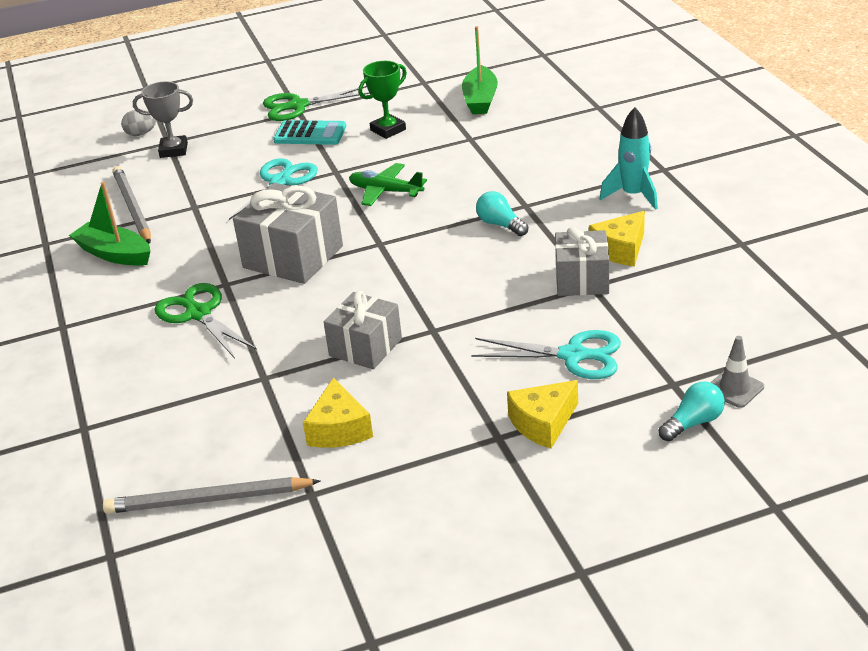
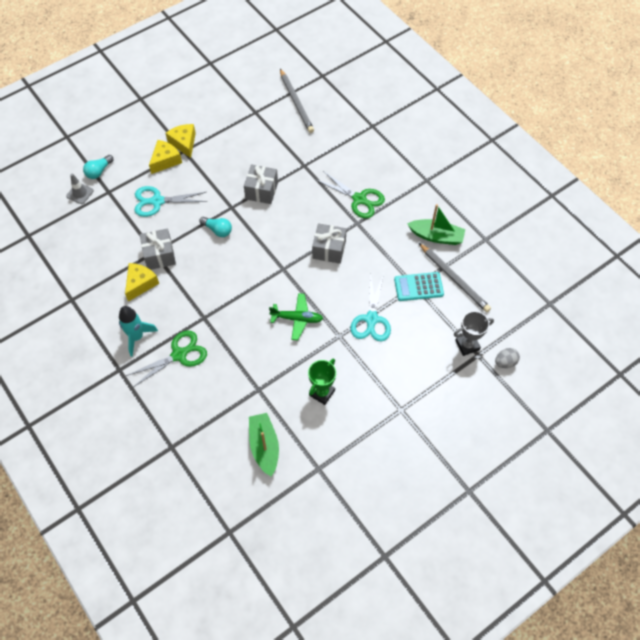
camera: 160 degrees right, 25 degrees up
(208, 500) = (296, 102): grey pencil -> grey pencil turned 90 degrees clockwise
(293, 257) = (329, 249): grey gift -> grey gift, size x0.66
(298, 106) = (405, 417): green scissors -> green scissors (179, 355)
(310, 134) = (377, 379): turquoise calculator -> turquoise calculator (418, 287)
(339, 429) = (256, 143): yellow cheese -> yellow cheese (184, 143)
(500, 225) = (215, 296): turquoise light bulb -> turquoise light bulb (218, 230)

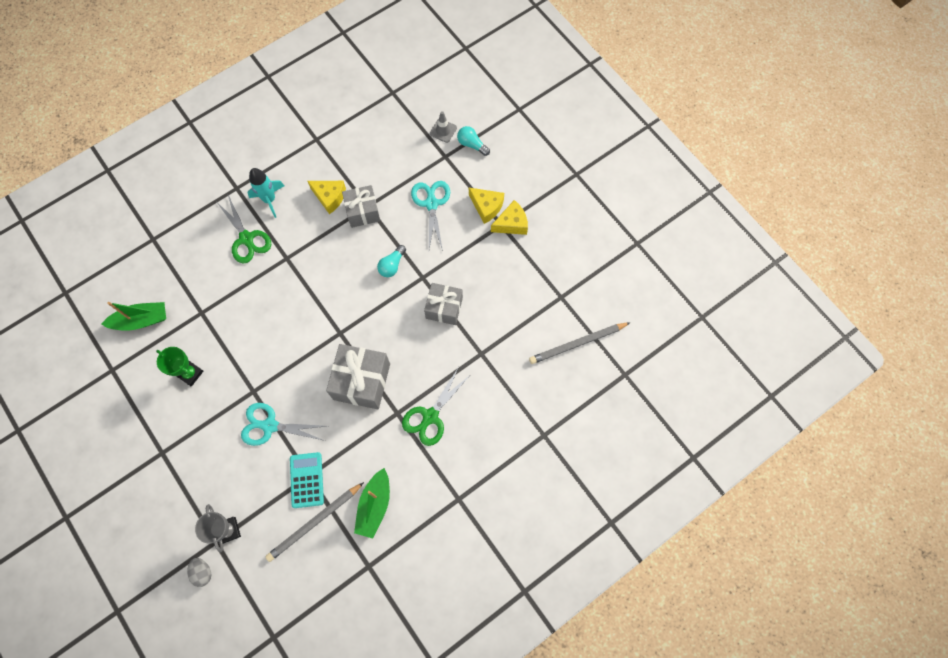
camera: 90 degrees right, 10 degrees up
(297, 319) = (277, 348): green plane -> none
(329, 249) = (361, 381): grey gift -> grey gift, size x1.51

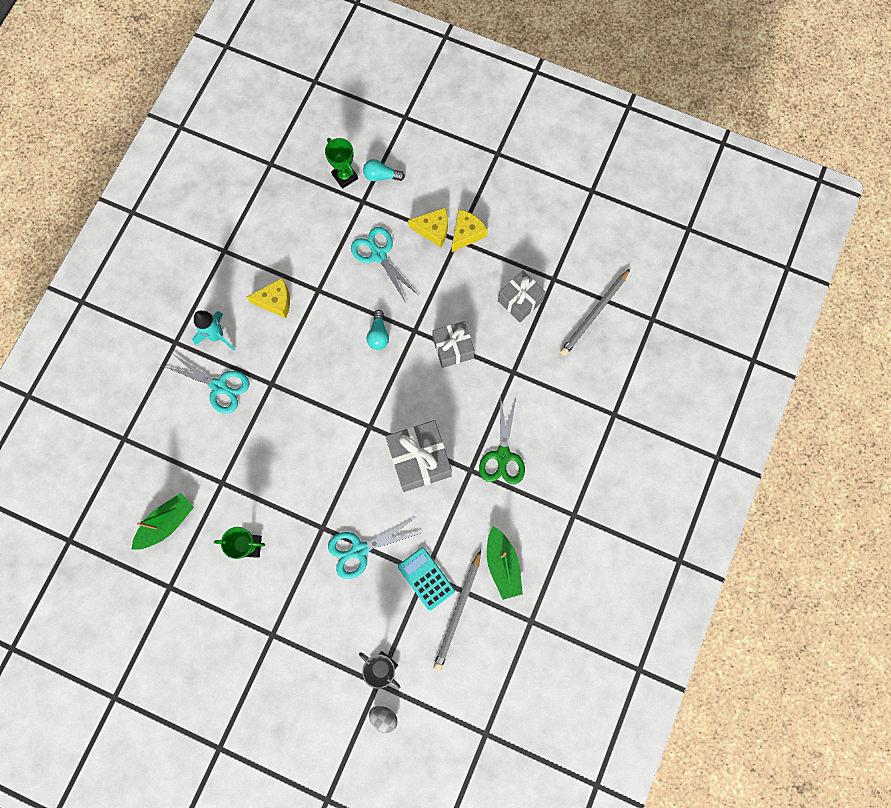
camera: 30 degrees left, 5 degrees up
(246, 238) = (219, 386): green scissors -> turquoise scissors
(363, 212) = (317, 298): grey gift -> grey gift (520, 301)
(443, 130) = (345, 176): grey traffic cone -> green trophy

